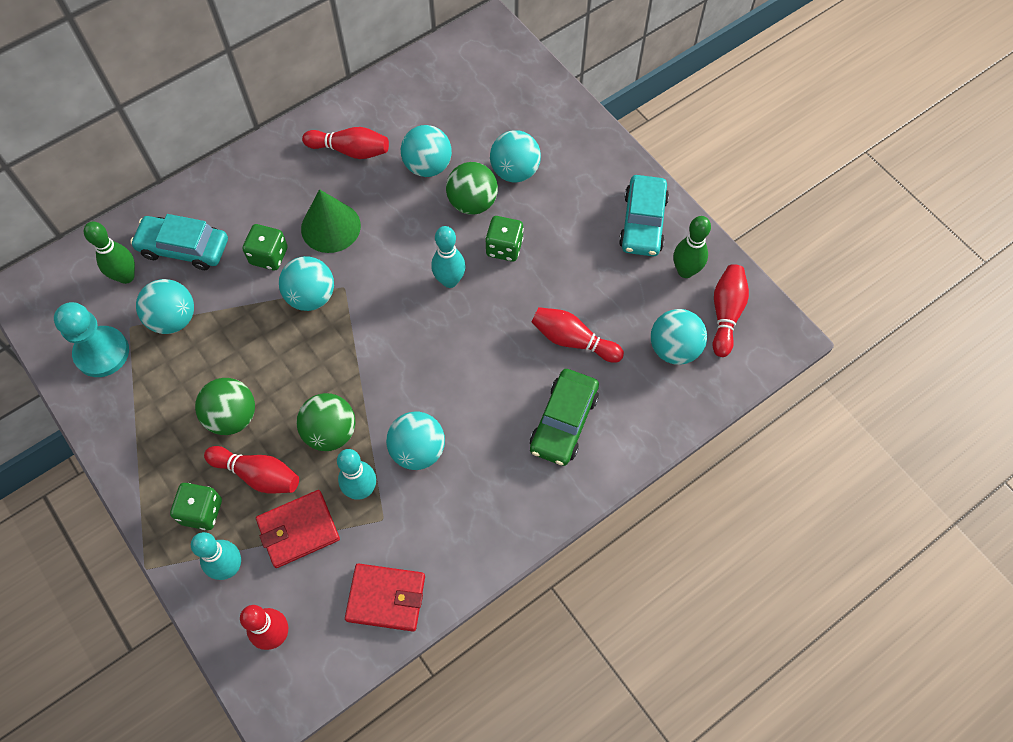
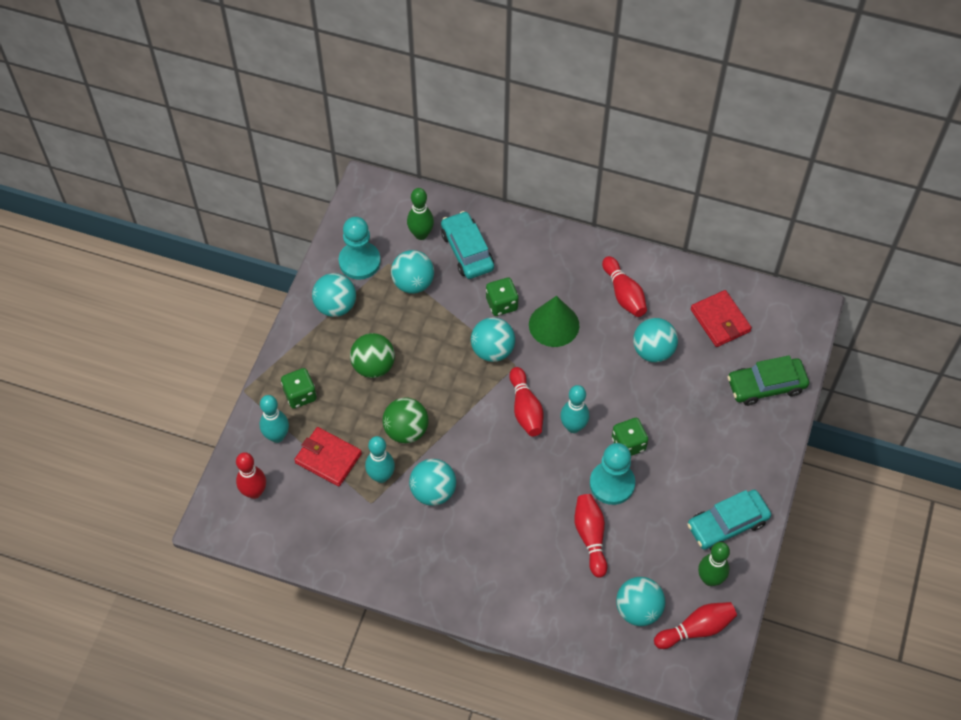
camera: 55 degrees right, 5 degrees down
(258, 475) = (346, 409): red bowling pin -> red bowling pin (525, 409)
(386, 598) = (321, 540): red wallet -> red wallet (720, 320)
(472, 203) = (647, 399): green ball -> none
(515, 171) = (697, 410): turquoise ball -> turquoise ball (335, 306)
(533, 287) = (612, 484): none -> turquoise pawn
(563, 422) = (523, 570): green car -> green car (766, 385)

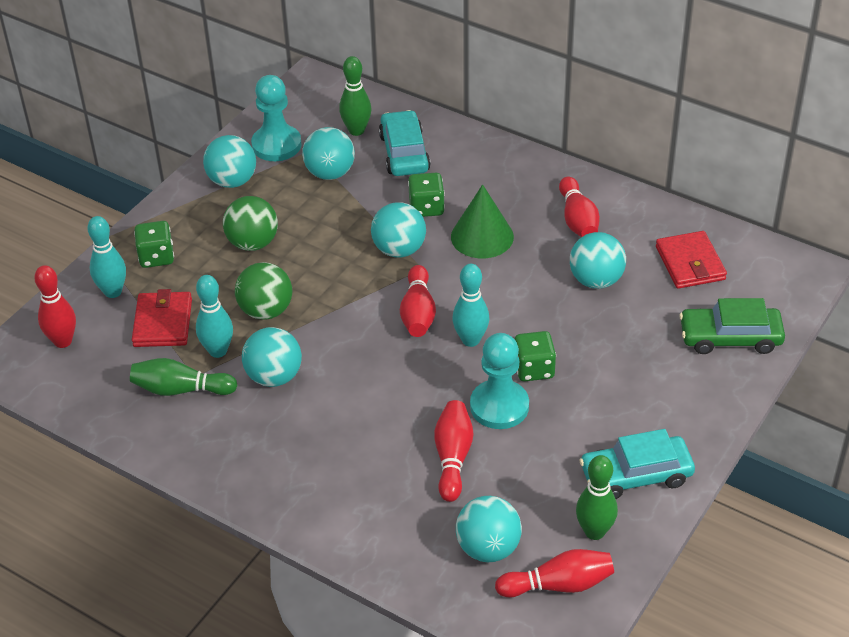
camera: 15 degrees right, 15 degrees down
(328, 458) = (163, 323): red wallet -> red wallet turned 45 degrees clockwise
(364, 518) = (181, 389): none -> green bowling pin

